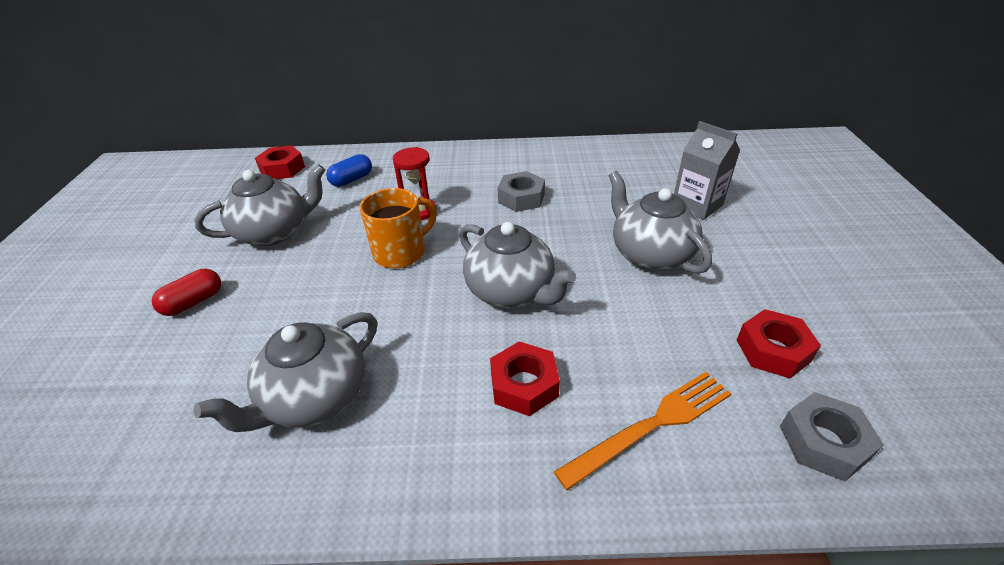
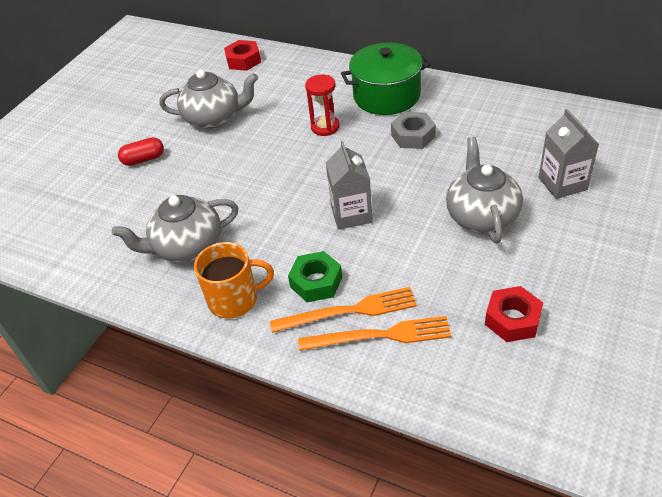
camera: 30 degrees right, 5 degrees up
(352, 180) = (290, 84): blue capsule -> none
(401, 252) = (292, 159): orange mug -> orange mug (234, 299)
(467, 169) = (386, 96): none -> green pot
(511, 291) = (351, 214): grey teapot -> grey carton
(524, 385) = (316, 282): red nut -> green nut
(590, 408) = (349, 311): none -> orange fork
(823, 442) = (489, 388): grey nut -> none

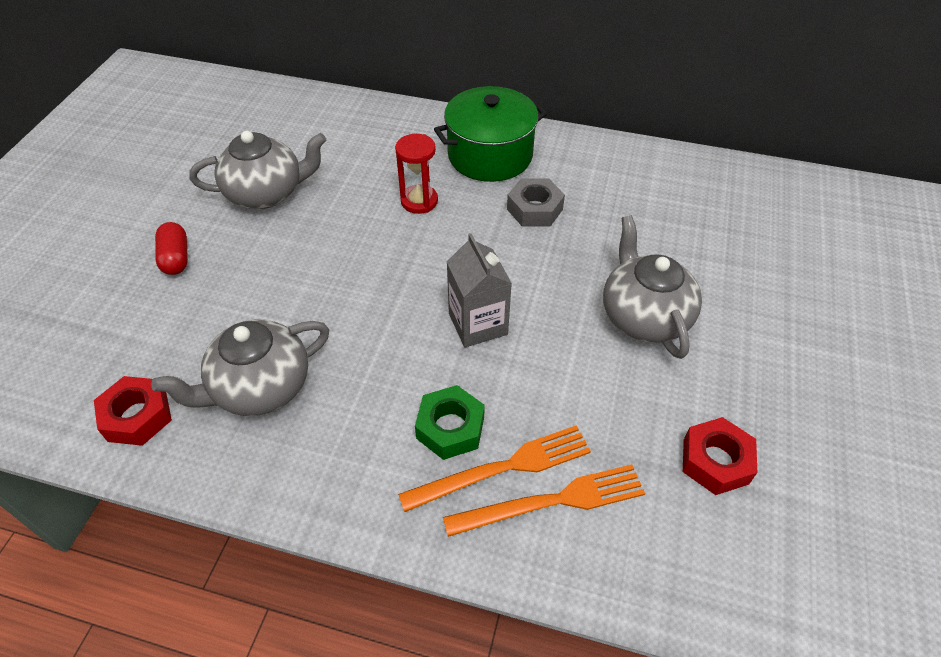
camera: 15 degrees left, 5 degrees up
(143, 159) = (176, 258): red capsule -> red capsule turned 75 degrees counterclockwise
(234, 299) = (342, 464): orange mug -> none
(243, 60) = (293, 110): red nut -> red nut (137, 416)
(562, 183) = (731, 266): grey carton -> none

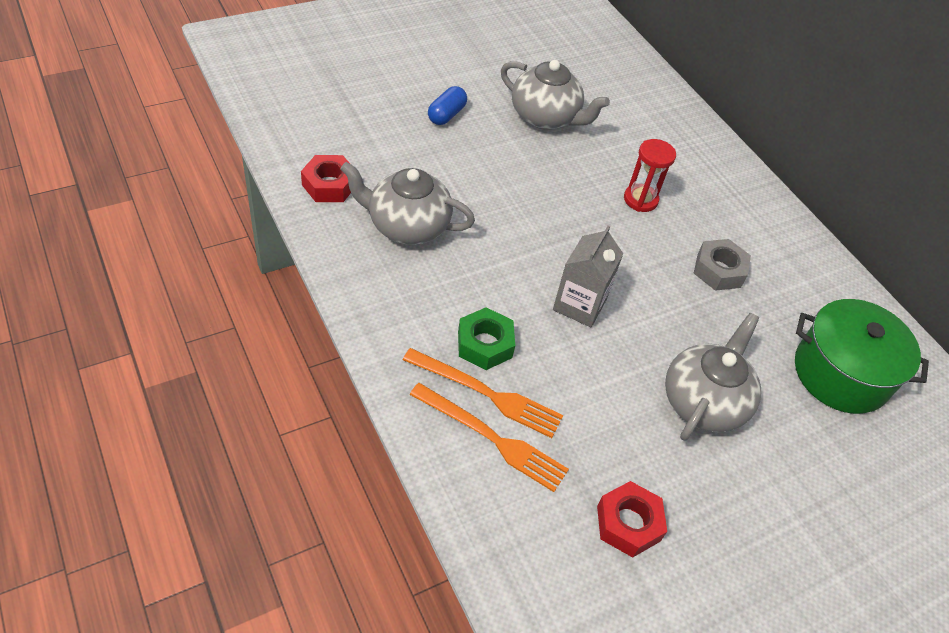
camera: 40 degrees right, 0 degrees up
(176, 258) = (446, 115): red capsule -> blue capsule
(490, 155) = (734, 210): green pot -> green pot (840, 373)

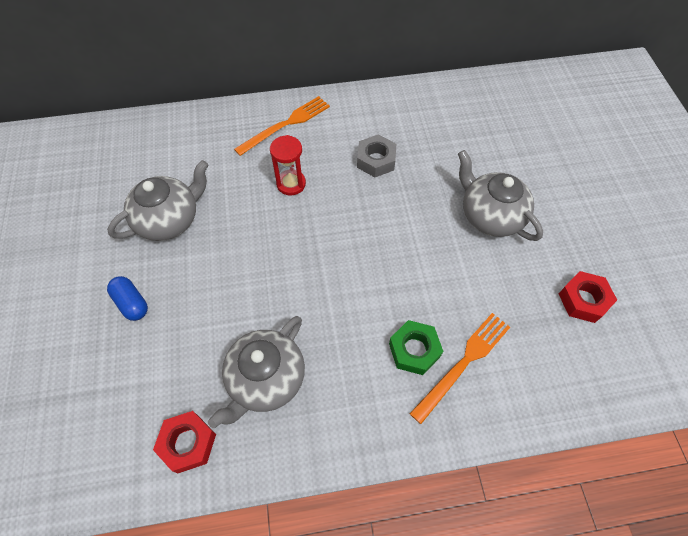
camera: 65 degrees left, 10 degrees up
(492, 438) = (505, 372): orange fork -> orange fork (286, 124)
(579, 304) = (388, 265): grey carton -> none
(840, 373) = (478, 128): green pot -> none

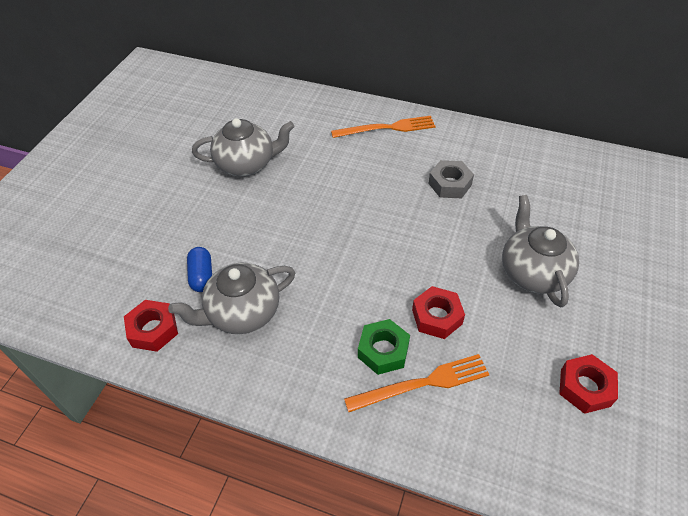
camera: 30 degrees right, 10 degrees down
(131, 303) = (180, 211): blue capsule -> blue capsule (202, 276)
(291, 184) = (361, 174): red hourglass -> none
(439, 295) = (437, 317): none -> red nut

